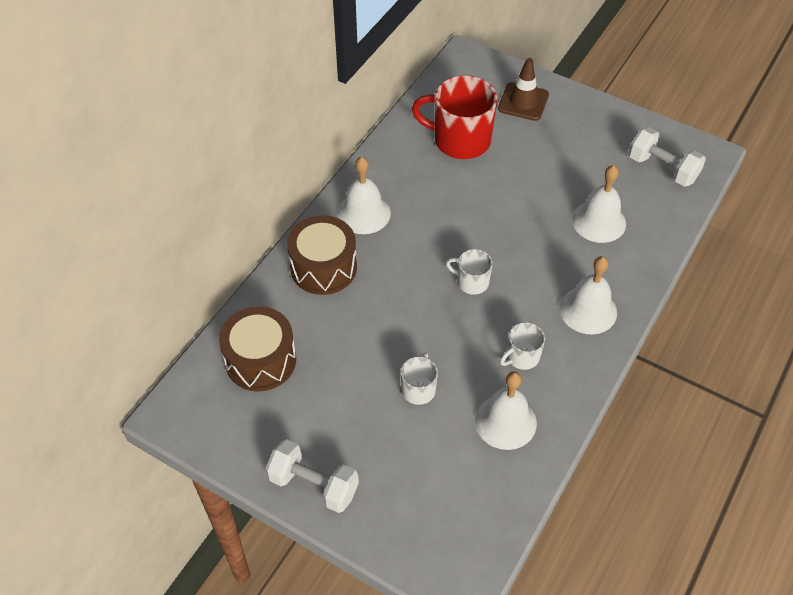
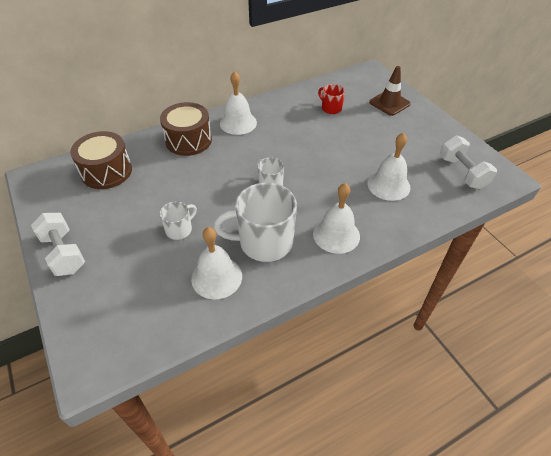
camera: 30 degrees right, 5 degrees down
(460, 140) = (331, 108): red mug -> red mug, size x0.51
(522, 357) = (264, 242): white mug -> white mug, size x1.97

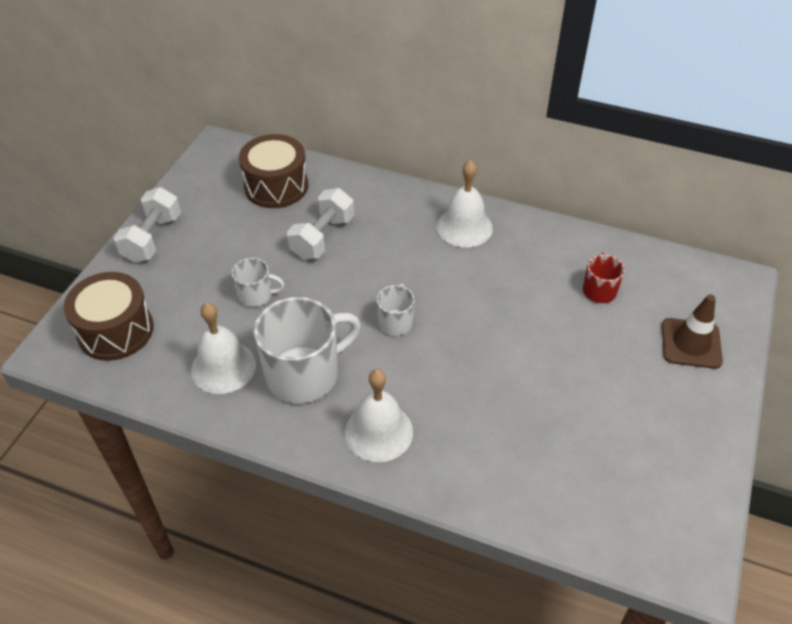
camera: 50 degrees right, 0 degrees up
(188, 140) = (388, 209): brown drum -> brown drum (115, 330)
(264, 242) = (304, 374): white mug -> white mug turned 105 degrees clockwise
(388, 185) = (518, 436): white bell -> none
(462, 172) = (638, 507): white dumbbell -> white dumbbell (322, 237)

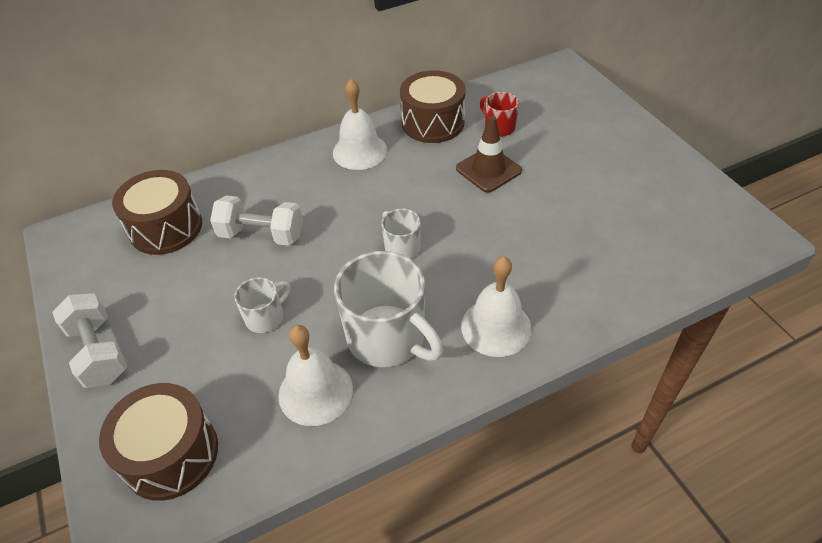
camera: 45 degrees left, 0 degrees up
(304, 374) = (388, 338): white mug -> white mug turned 120 degrees clockwise
(322, 237) = (261, 235): white dumbbell -> white dumbbell turned 60 degrees counterclockwise
(550, 246) = (433, 123): none -> brown drum
(691, 343) = (588, 118): brown traffic cone -> brown traffic cone (488, 170)

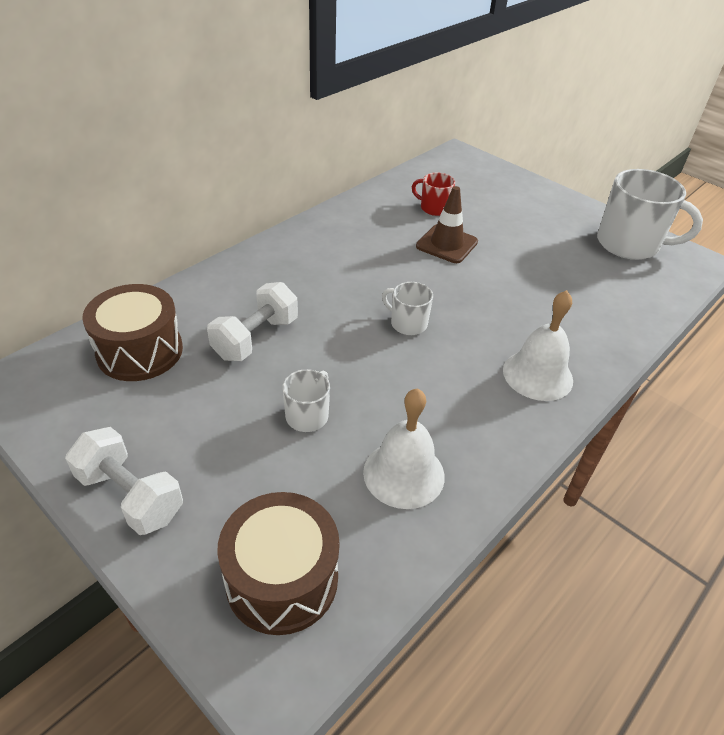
camera: 25 degrees left, 5 degrees down
(261, 235) = (255, 338): white dumbbell -> white dumbbell turned 45 degrees counterclockwise
(360, 151) = (313, 246): white bell -> none
(388, 338) = (445, 407): white mug -> white mug (629, 244)
(433, 123) = (370, 212): brown drum -> none

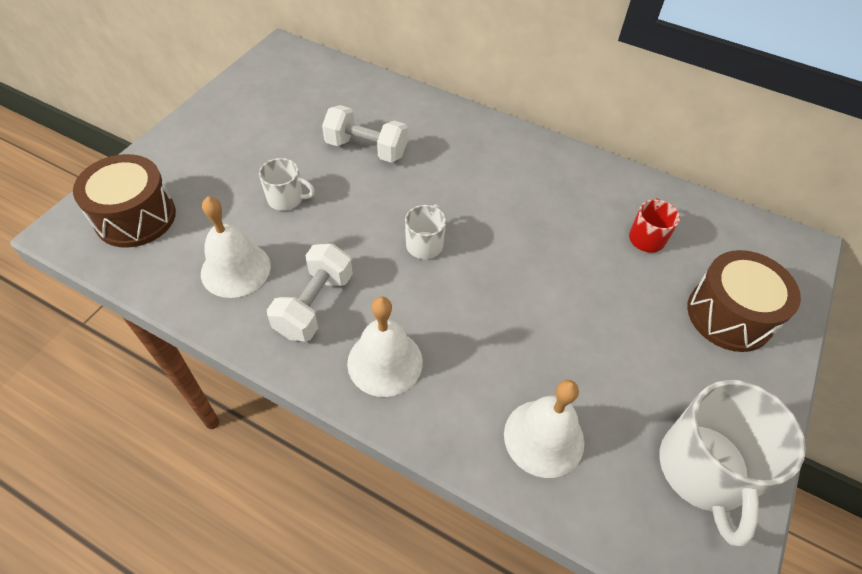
camera: 75 degrees right, 10 degrees up
(131, 495) = (196, 130): white dumbbell -> white dumbbell (315, 305)
(140, 351) = (330, 93): brown drum -> brown drum (729, 315)
(446, 244) = (578, 259): brown traffic cone -> none
(609, 303) = (544, 437): none -> white bell

